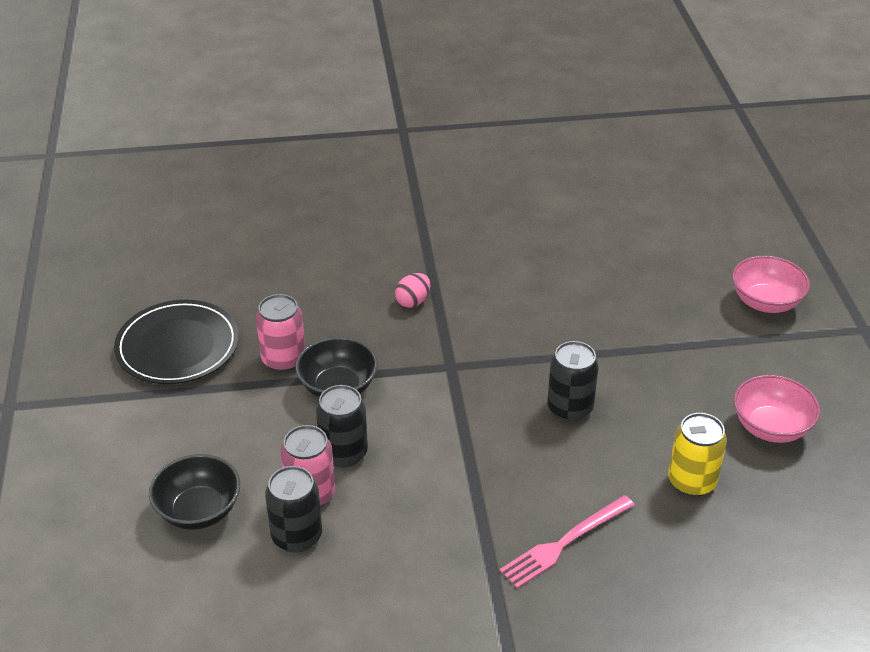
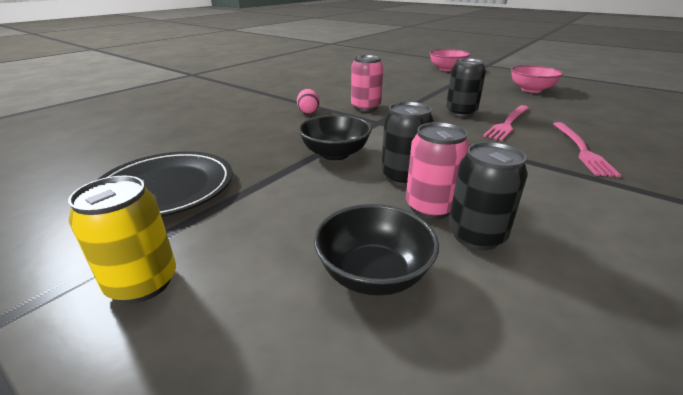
camera: 45 degrees left, 10 degrees down
(283, 360) = (272, 158): pink can -> pink can (365, 107)
(580, 460) = (508, 123): none -> pink fork
(691, 482) = (555, 111): yellow can -> yellow can (143, 283)

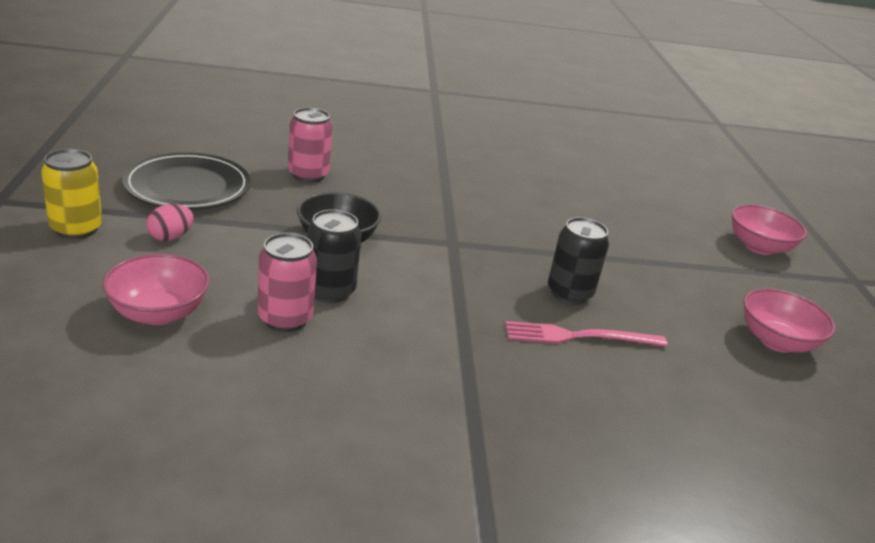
camera: 45 degrees right, 0 degrees up
(308, 112) = (424, 193): pink egg -> pink egg (170, 237)
(365, 107) = (488, 223): pink can -> pink can (308, 175)
(373, 274) = (158, 313): black bowl -> pink bowl
(476, 235) = (259, 352): black can -> none
(581, 149) = (558, 406): pink fork -> none

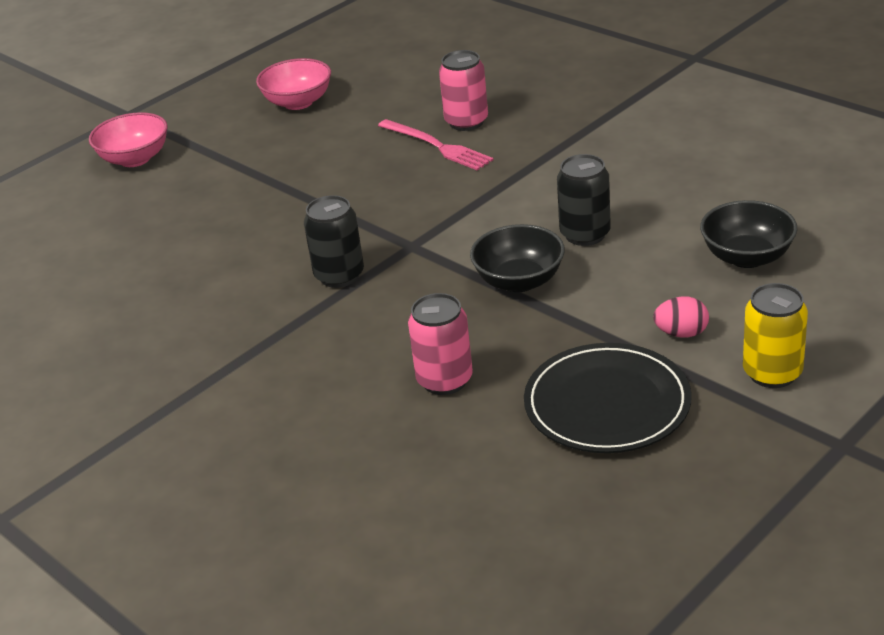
camera: 125 degrees left, 5 degrees up
(158, 313) = (747, 257): pink bowl -> black bowl
(285, 319) = (647, 223): pink can -> pink can (466, 122)
(569, 293) = (386, 174): black can -> black can (339, 275)

